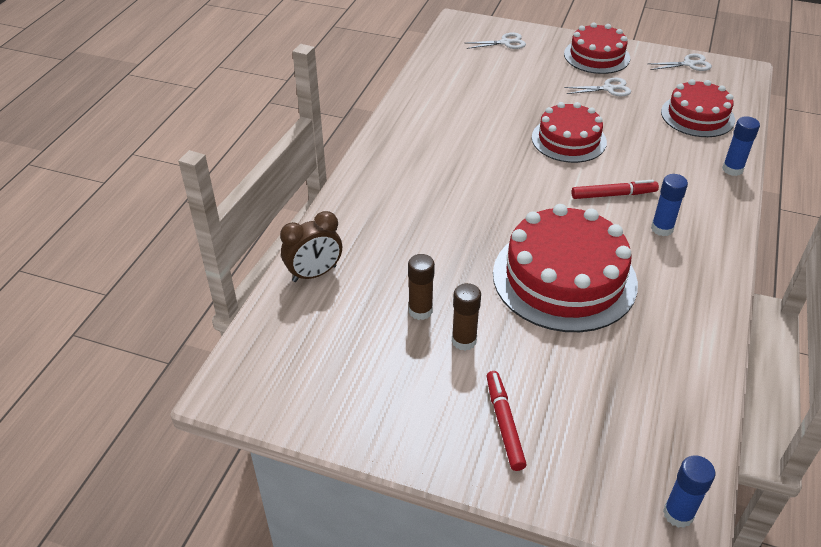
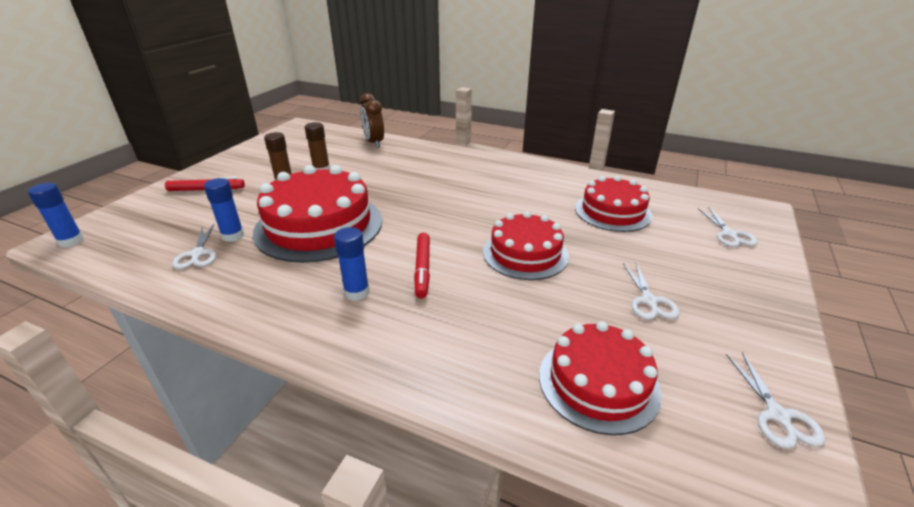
camera: 95 degrees right, 10 degrees down
(596, 56) = (740, 304): red cake -> red cake (612, 212)
(653, 363) = (197, 254): none -> white scissors
(732, 169) = (455, 387): blue glue stick -> blue glue stick (233, 236)

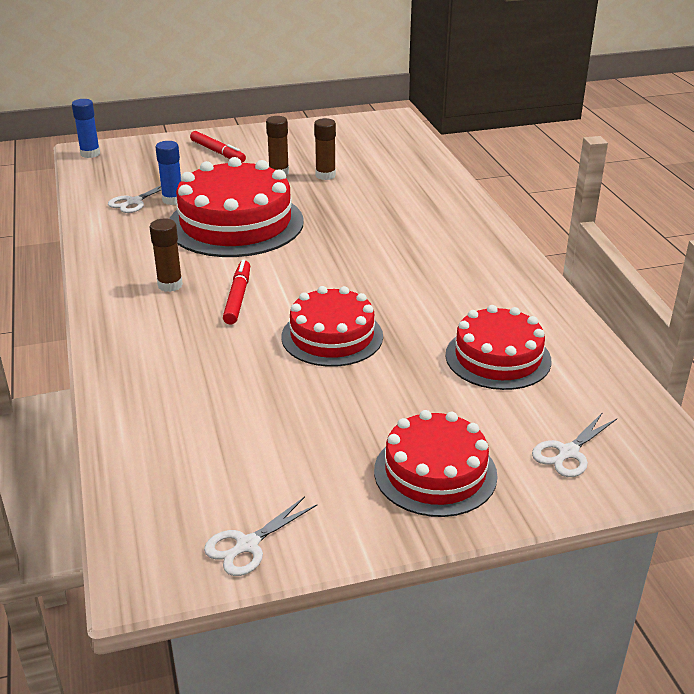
camera: 50 degrees right, 0 degrees up
(357, 292) = (170, 285): blue glue stick -> brown glue stick
(374, 143) = (424, 168): brown clock -> none
(422, 269) = (238, 297): red marker -> red marker turned 135 degrees clockwise
(598, 383) = (188, 437): red cake -> red cake (435, 473)
(649, 301) = (342, 431): white scissors -> none

